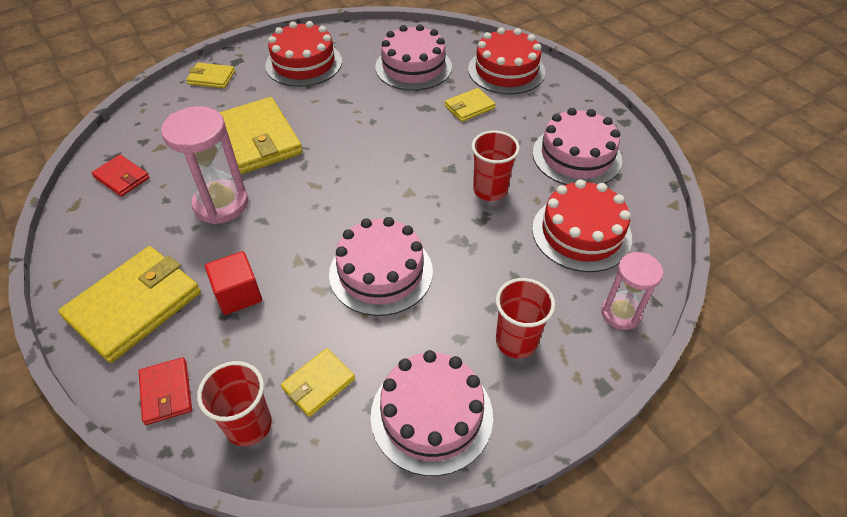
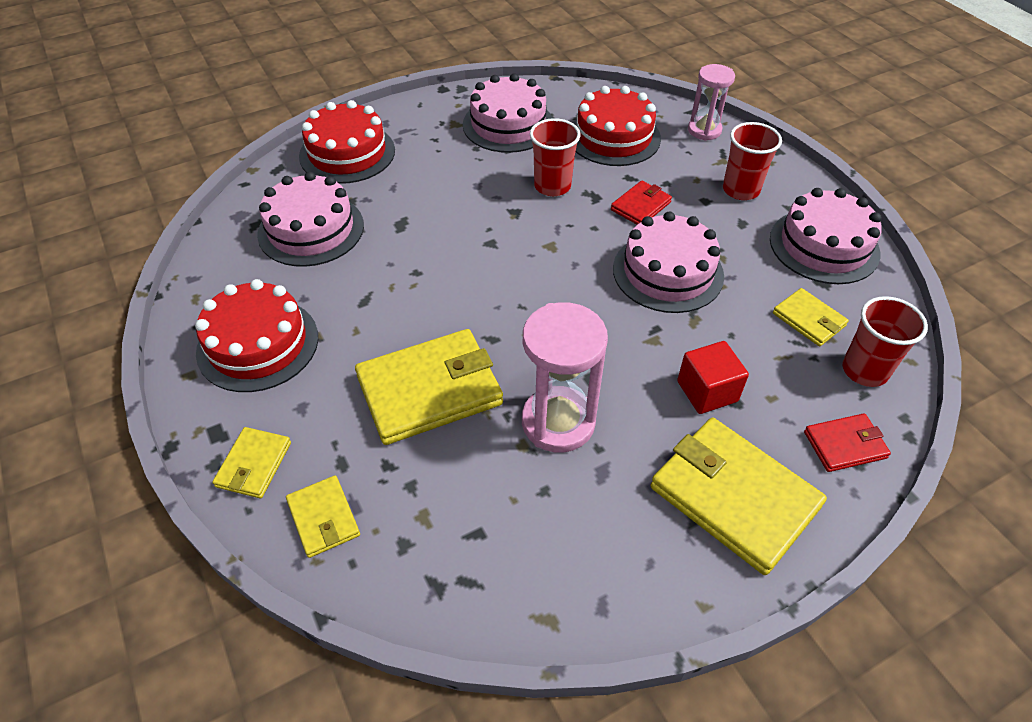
camera: 85 degrees left, 0 degrees up
(122, 178) = (490, 560): red wallet -> red wallet (640, 206)
(469, 107) = (410, 188): yellow wallet -> yellow wallet (323, 518)

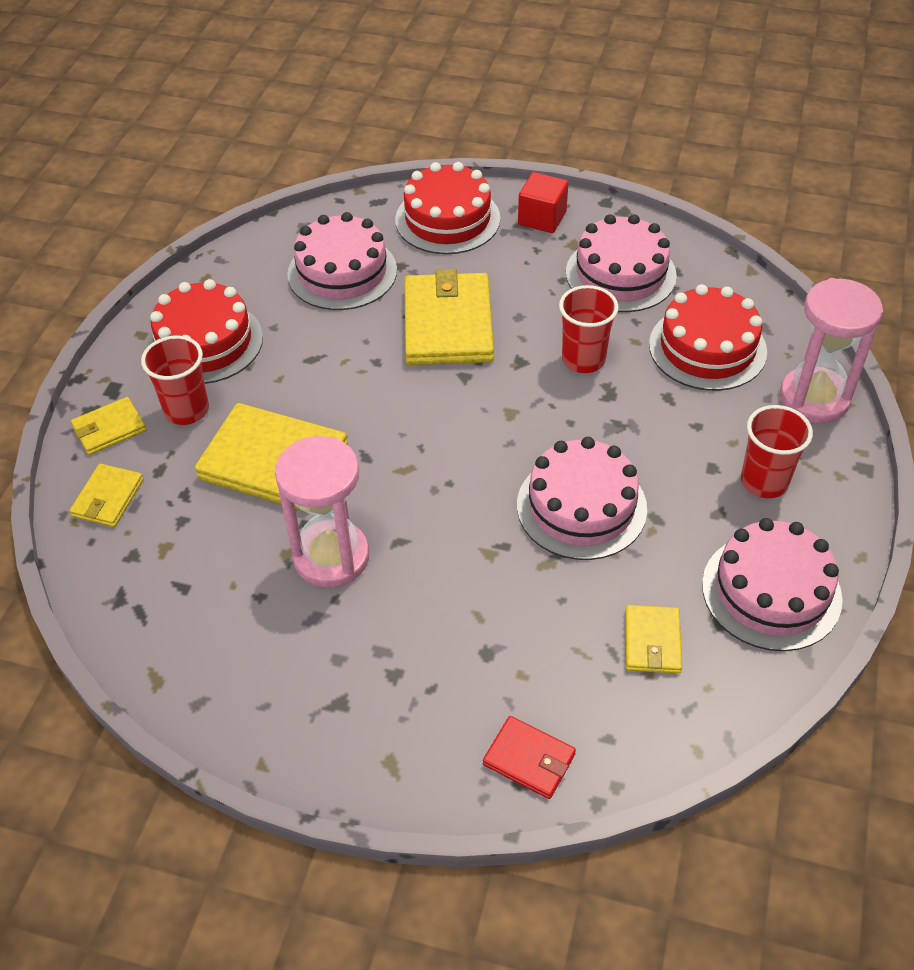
camera: 45 degrees right, 0 degrees up
(640, 206) = (640, 431): red wallet -> none
(704, 130) = (814, 398): pink hourglass -> pink hourglass, size x1.56
(707, 391) = (475, 626): red cube -> red cube (542, 218)
(733, 497) = (384, 716): yellow wallet -> yellow wallet (448, 324)
(864, 370) = (639, 721): red cup -> red cup (186, 410)

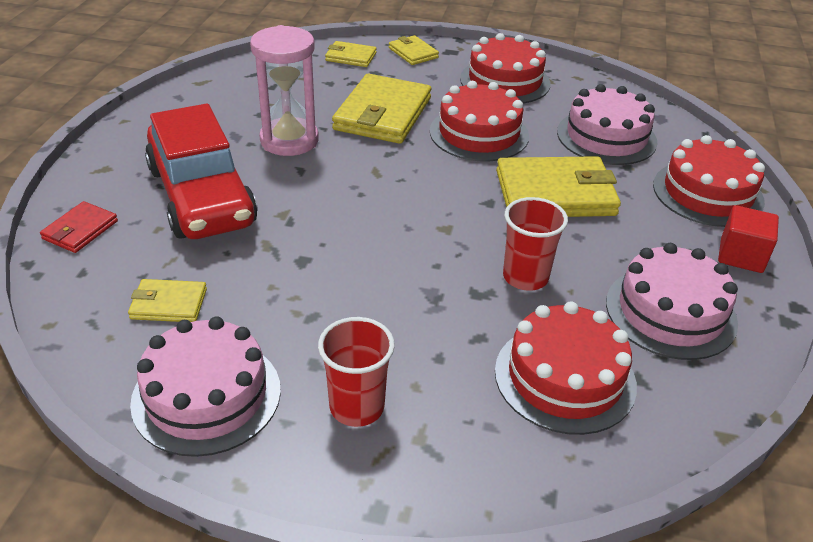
camera: 85 degrees right, 10 degrees down
(186, 410) = (433, 78): red cup -> none
(327, 374) = (479, 133): none -> red cake
(455, 638) = (201, 196): none -> red car
(581, 507) = (329, 267): pink cake -> none
(814, 398) = (494, 474): pink hourglass -> none

